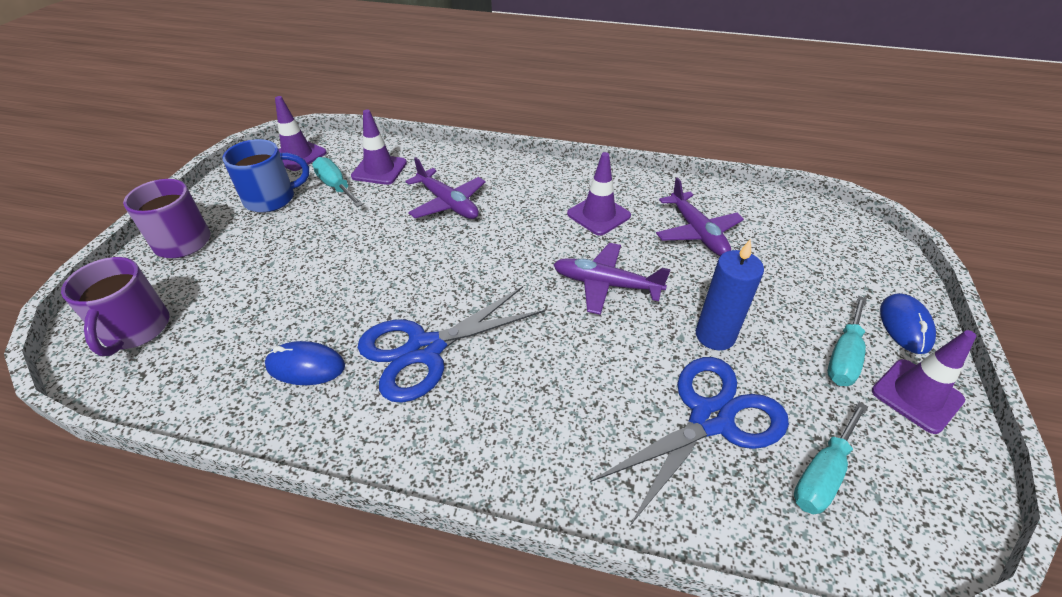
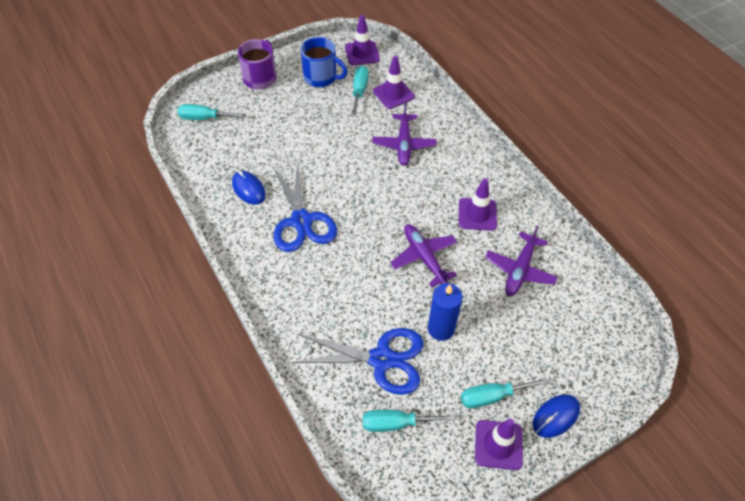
camera: 45 degrees right, 10 degrees up
(136, 330) = (204, 118): purple mug -> turquoise screwdriver
(425, 350) = (301, 221): blue scissors -> blue scissors turned 120 degrees counterclockwise

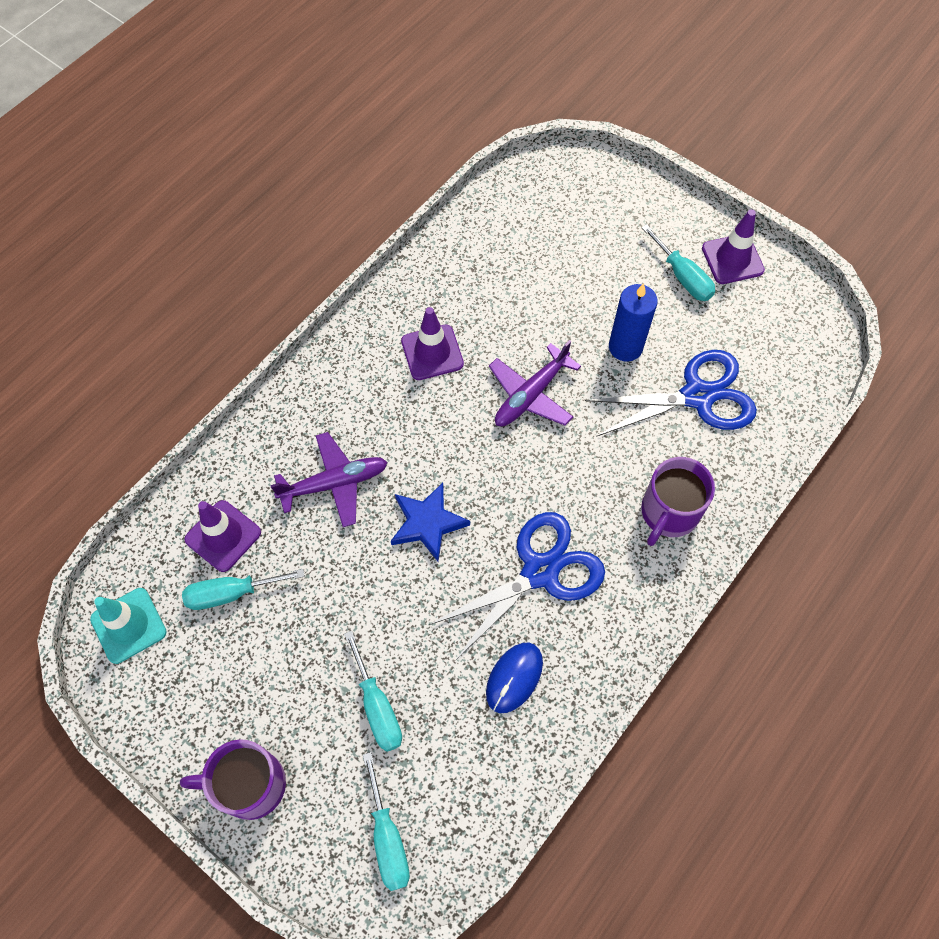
camera: 110 degrees left, 10 degrees up
(303, 303) = (668, 513): none -> purple mug
(321, 77) = (216, 672): blue mug -> none
(358, 178) = (427, 523): none -> blue star
(362, 53) = (128, 625): purple traffic cone -> turquoise traffic cone
(381, 359) = (697, 396): blue scissors -> blue scissors turned 90 degrees clockwise
(396, 423) = (764, 357): turquoise screwdriver -> turquoise screwdriver (377, 707)
(520, 270) = (501, 286): purple plane -> none
(556, 416) = (673, 217): blue mouse -> none

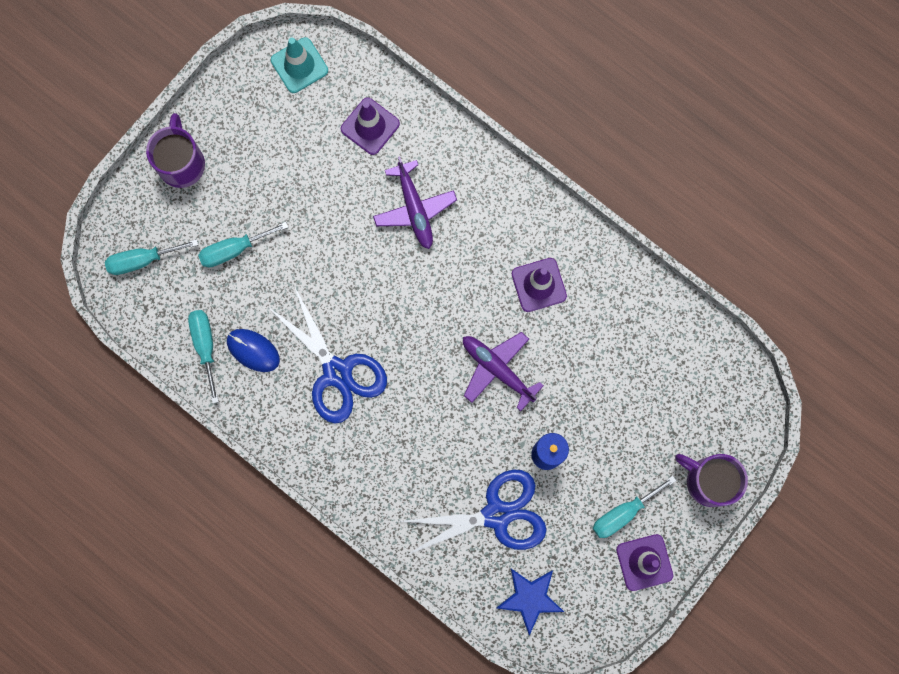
camera: 90 degrees right, 15 degrees up
(231, 593) = (323, 137): turquoise screwdriver -> turquoise screwdriver (205, 346)
(427, 523) = (379, 283): blue star -> blue star (530, 598)
(668, 513) = (387, 480): purple mug -> purple mug (708, 480)
(697, 396) = (497, 514): blue scissors -> blue scissors turned 90 degrees counterclockwise

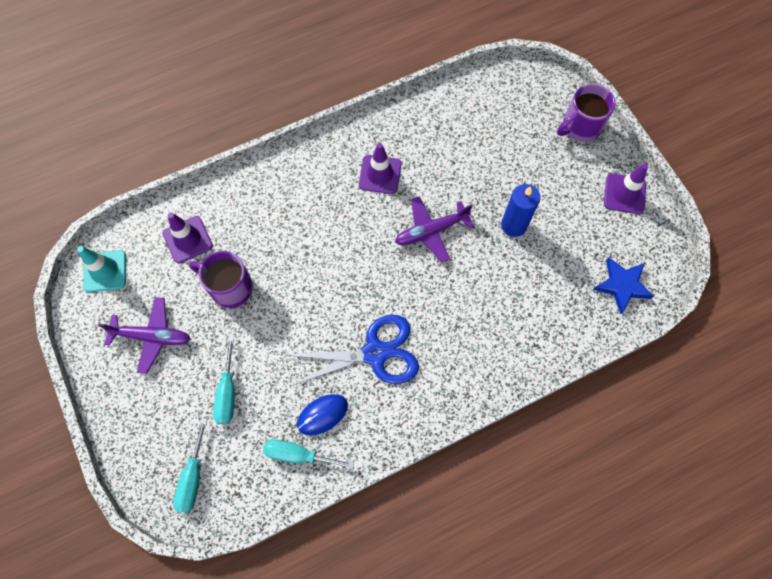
camera: 65 degrees left, 10 degrees down
(181, 163) = (128, 404): purple mug -> purple mug (230, 287)
(414, 208) = (272, 235): purple plane -> purple plane (152, 336)
(497, 514) = (546, 281): blue scissors -> none
(623, 513) = (581, 192): turquoise screwdriver -> none

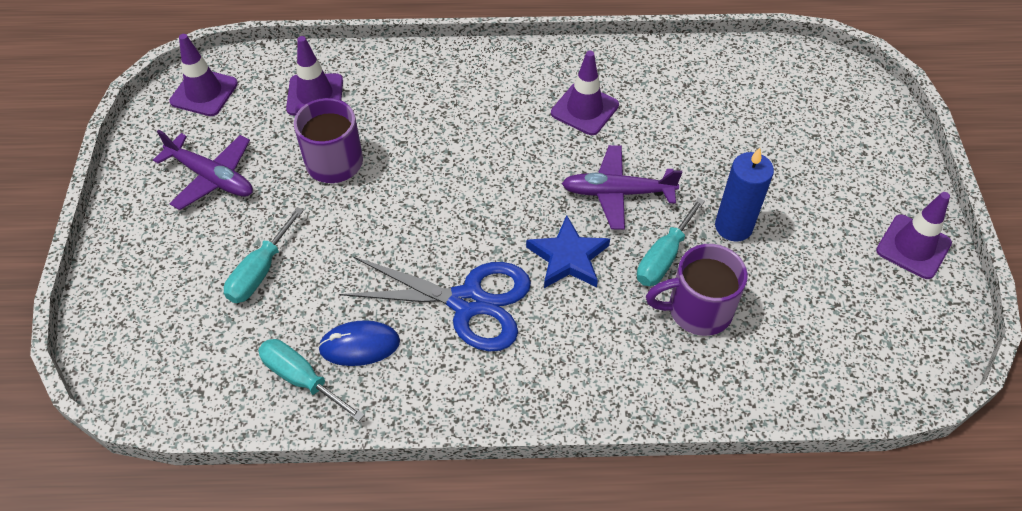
camera: 25 degrees right, 15 degrees down
(105, 271) = (204, 92): turquoise traffic cone -> purple traffic cone
(193, 477) = (160, 348): turquoise screwdriver -> turquoise screwdriver (663, 257)
(580, 127) = (883, 148): purple mug -> purple mug (697, 310)
(622, 285) = (858, 357): blue star -> blue star (568, 257)

